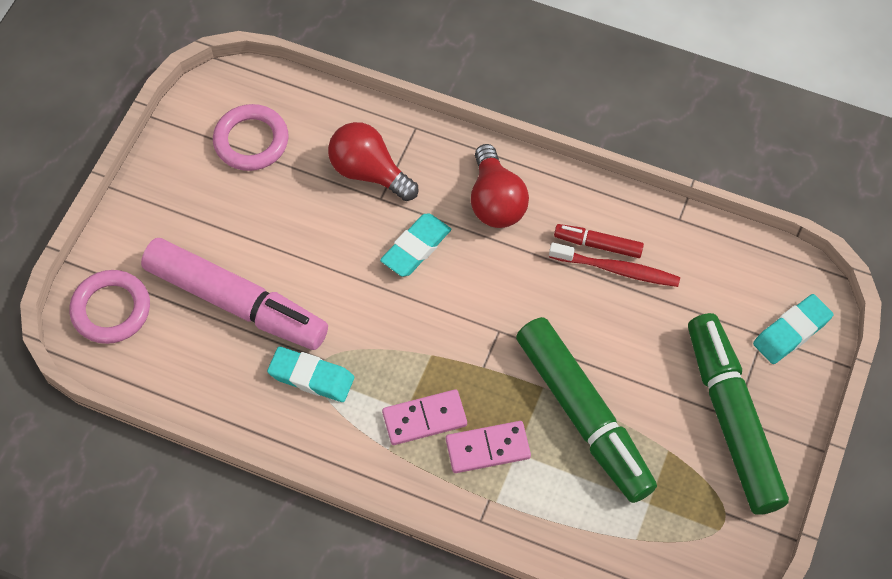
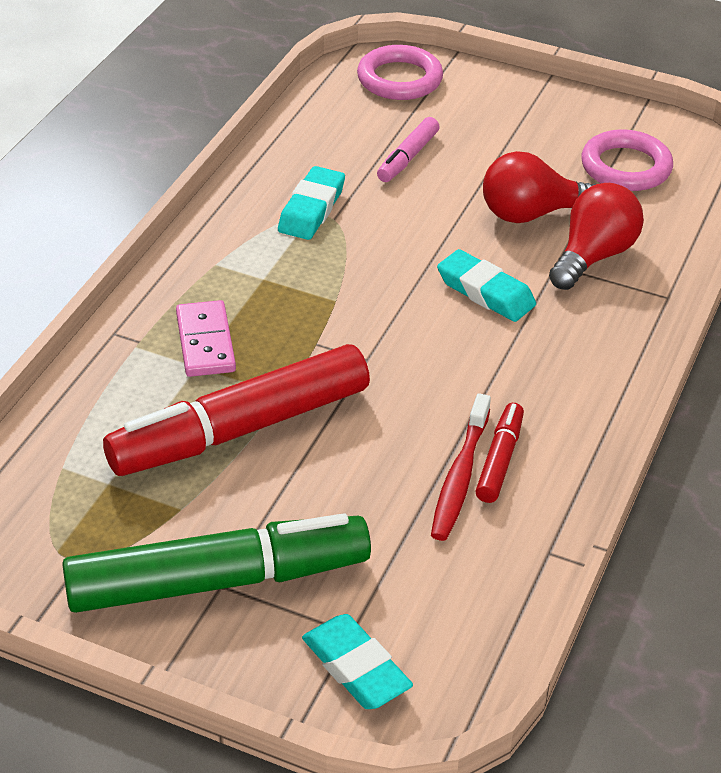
camera: 90 degrees right, 20 degrees down
(236, 303) = (407, 157): pink marker -> pink marker, size x0.45
(424, 418) = (250, 292): pink domino -> none
(495, 201) = (561, 364): red light bulb -> red light bulb (531, 214)
(583, 416) = (240, 429): green marker -> red marker

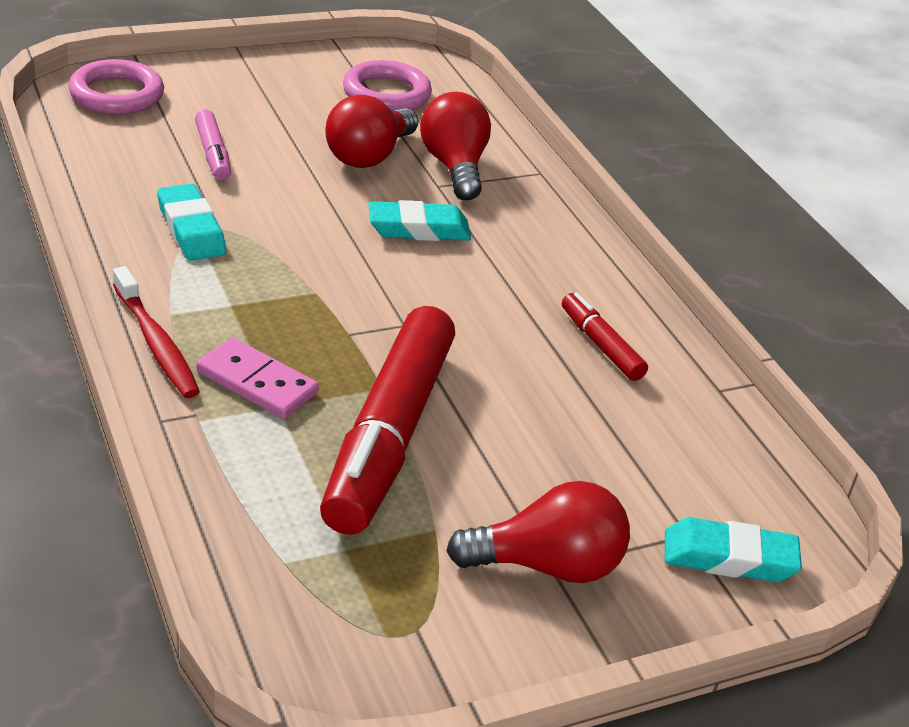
camera: 50 degrees left, 5 degrees down
(218, 581) = (547, 565): green marker -> red light bulb
(460, 477) = (594, 373): red toothbrush -> red toothbrush (156, 343)

